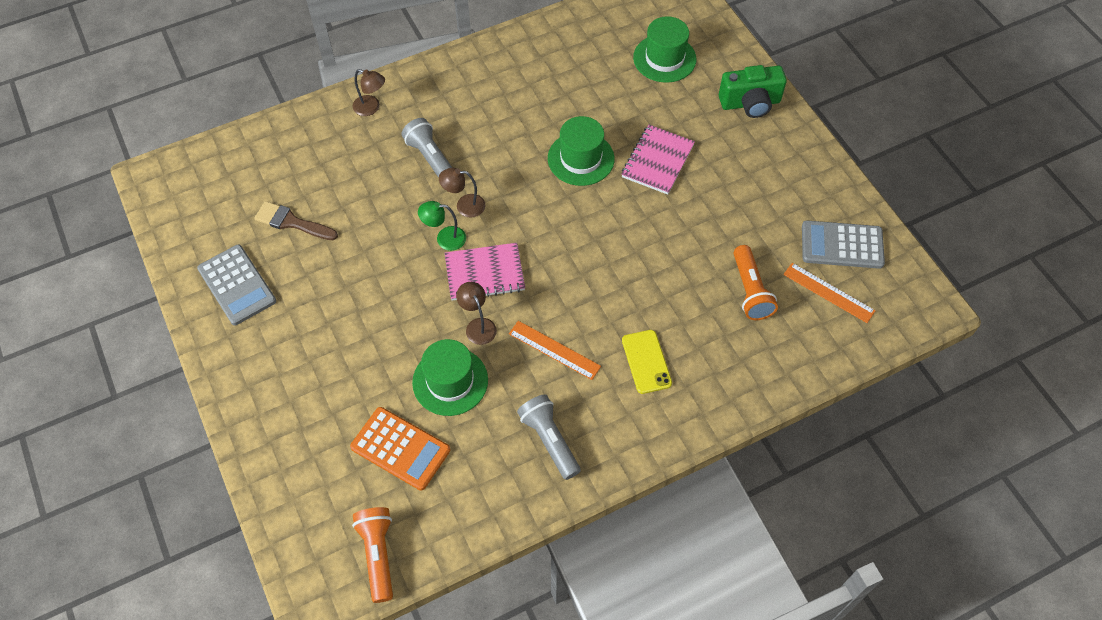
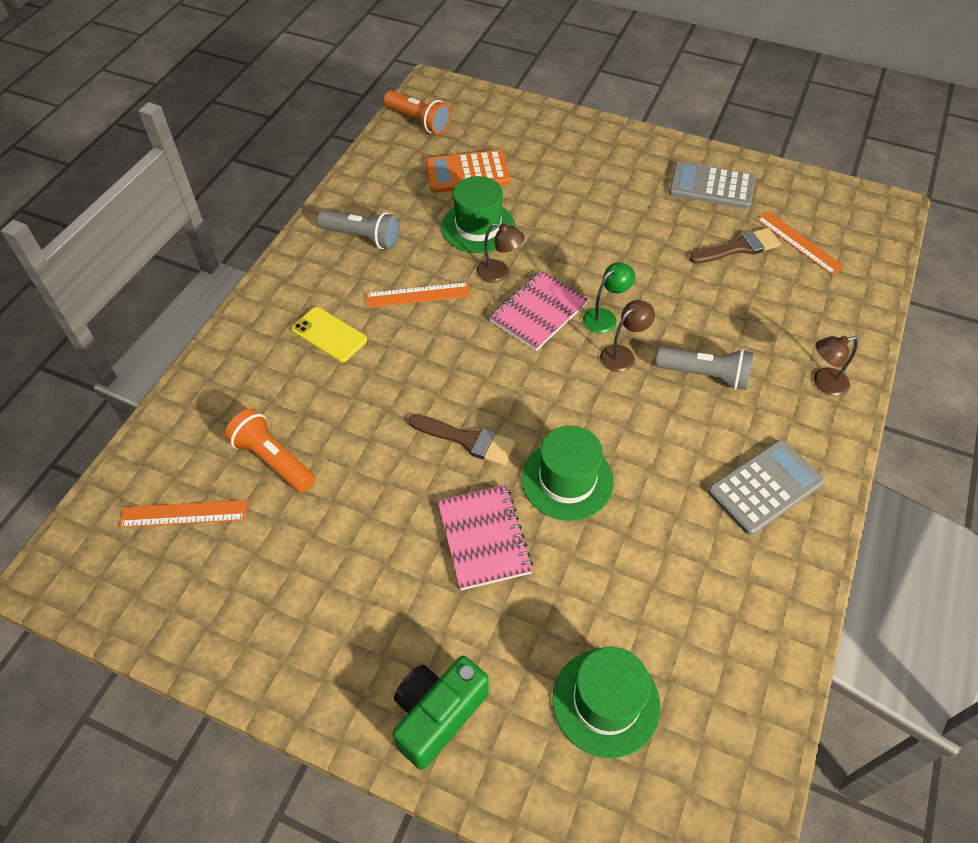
camera: 140 degrees right, 5 degrees down
(248, 197) = (799, 242): none -> orange ruler
(616, 219) = (468, 440): none -> brown brush
(842, 245) = (196, 582): grey calculator -> grey calculator (765, 487)

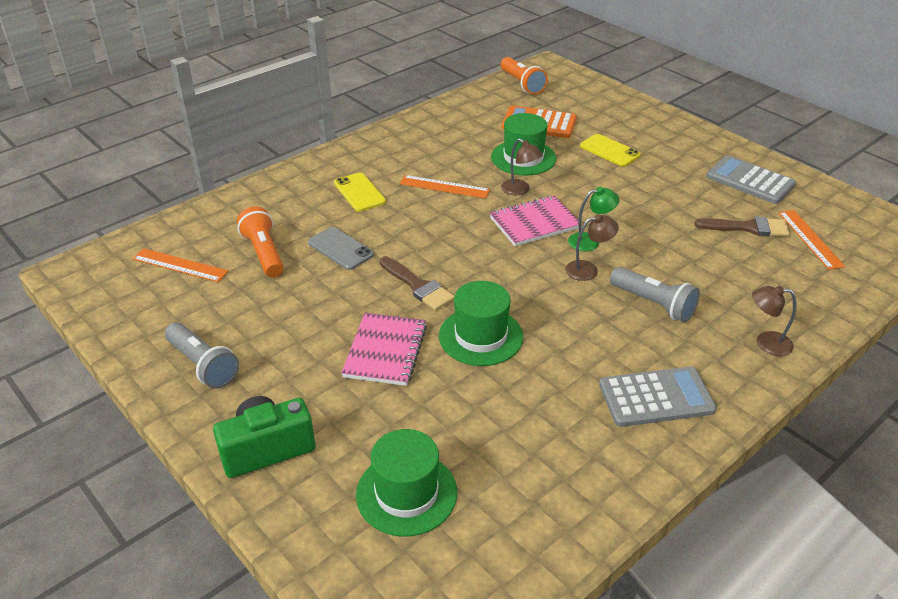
camera: 25 degrees right, 15 degrees down
(355, 421) = (340, 249): none -> grey phone
(362, 237) = (427, 142): grey flashlight -> grey flashlight (203, 365)
(560, 189) = (610, 150): none -> yellow phone

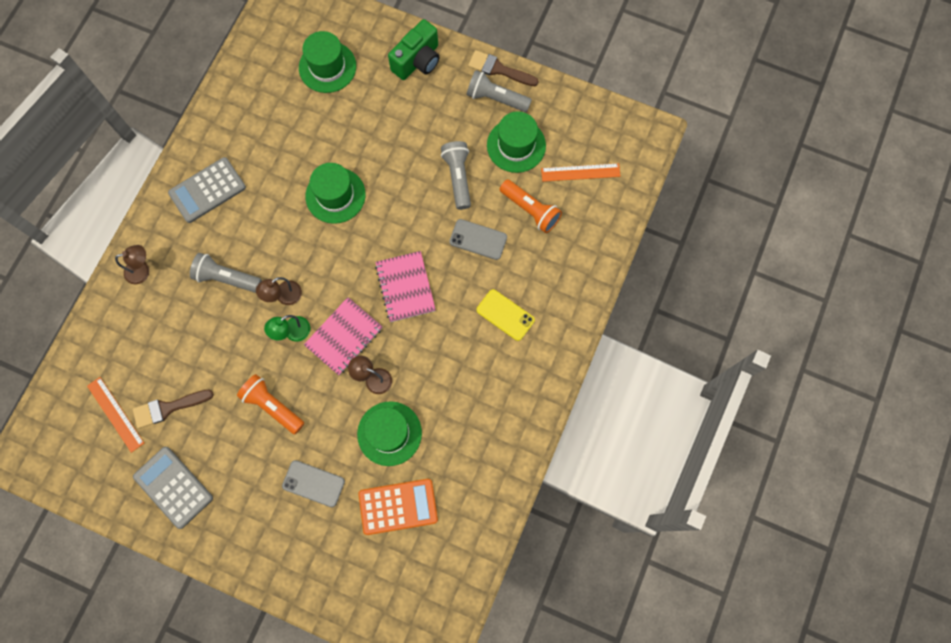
camera: 155 degrees right, 35 degrees up
(225, 311) = (516, 145): none -> green hat
(319, 304) = (458, 177): none -> grey flashlight
(385, 351) = (390, 156): pink notebook -> pink notebook (405, 287)
(418, 286) = (400, 224): brown brush -> brown brush (498, 69)
(444, 187) = (439, 355): orange ruler -> none
(522, 84) = (447, 587): orange flashlight -> orange flashlight (272, 406)
(610, 150) = (313, 483): yellow phone -> grey phone
(750, 181) = (173, 487): grey calculator -> grey calculator turned 150 degrees counterclockwise

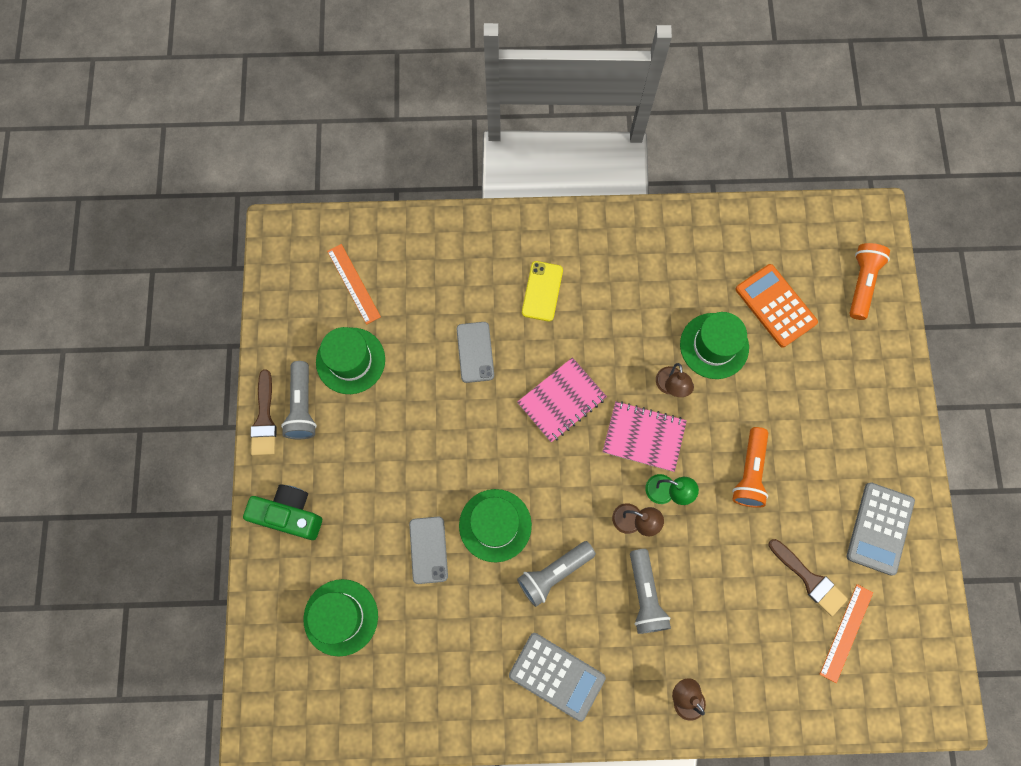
camera: 115 degrees left, 0 degrees up
(313, 483) = (799, 393): grey phone -> grey phone (428, 550)
(458, 177) = (415, 404): grey flashlight -> grey flashlight (554, 573)
(530, 210) = (418, 315): orange flashlight -> orange flashlight (861, 283)

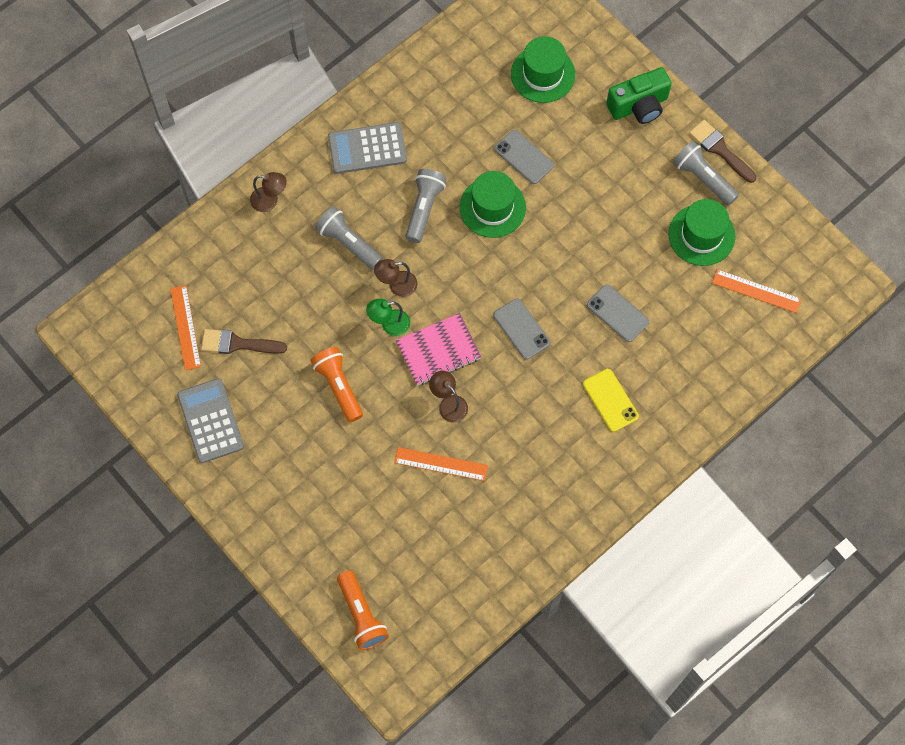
camera: 140 degrees right, 5 degrees down
(561, 401) = (521, 329): pink notebook -> grey phone
(714, 346) = (441, 464): green hat -> orange ruler
(775, 306) = (417, 537): orange calculator -> none

